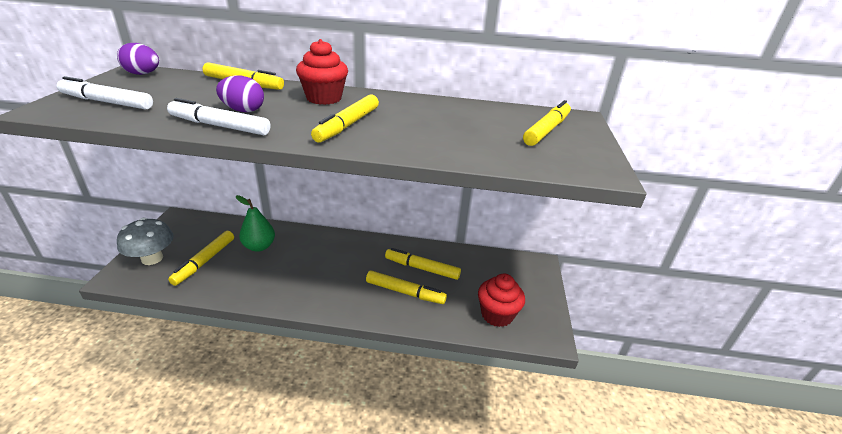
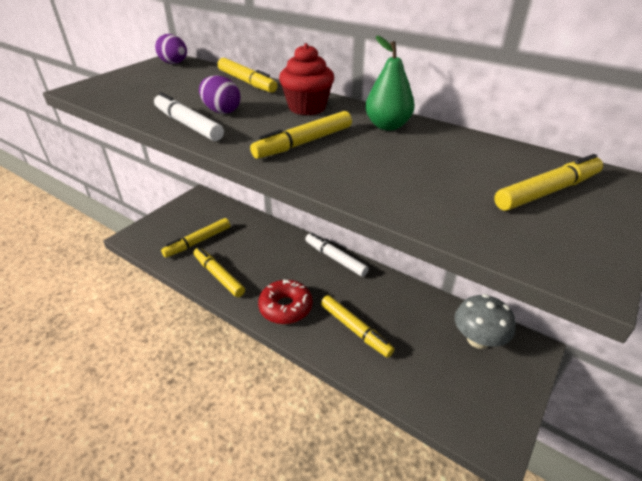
camera: 30 degrees right, 5 degrees up
(107, 102) = (126, 88): white marker -> white marker (335, 258)
(152, 258) = (162, 228): grey mushroom -> grey mushroom (478, 339)
(259, 246) = (247, 240): green pear -> green pear (387, 126)
(333, 293) = (285, 307): none -> red donut
(422, 268) = (387, 309): yellow marker -> yellow marker (219, 275)
(497, 315) = (443, 392): red cupcake -> none

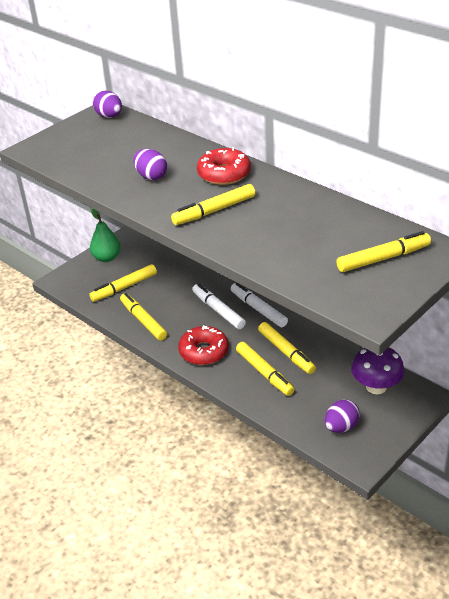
camera: 10 degrees right, 0 degrees up
(188, 124) = (124, 190): white marker -> white marker (218, 310)
(246, 82) = (175, 142): yellow marker -> yellow marker (286, 352)
(307, 107) = (224, 174): red cupcake -> red donut
(387, 126) = (287, 195): green pear -> green pear (107, 258)
(456, 394) = (341, 427): none -> purple egg
(478, 339) = (376, 386): grey mushroom -> purple mushroom

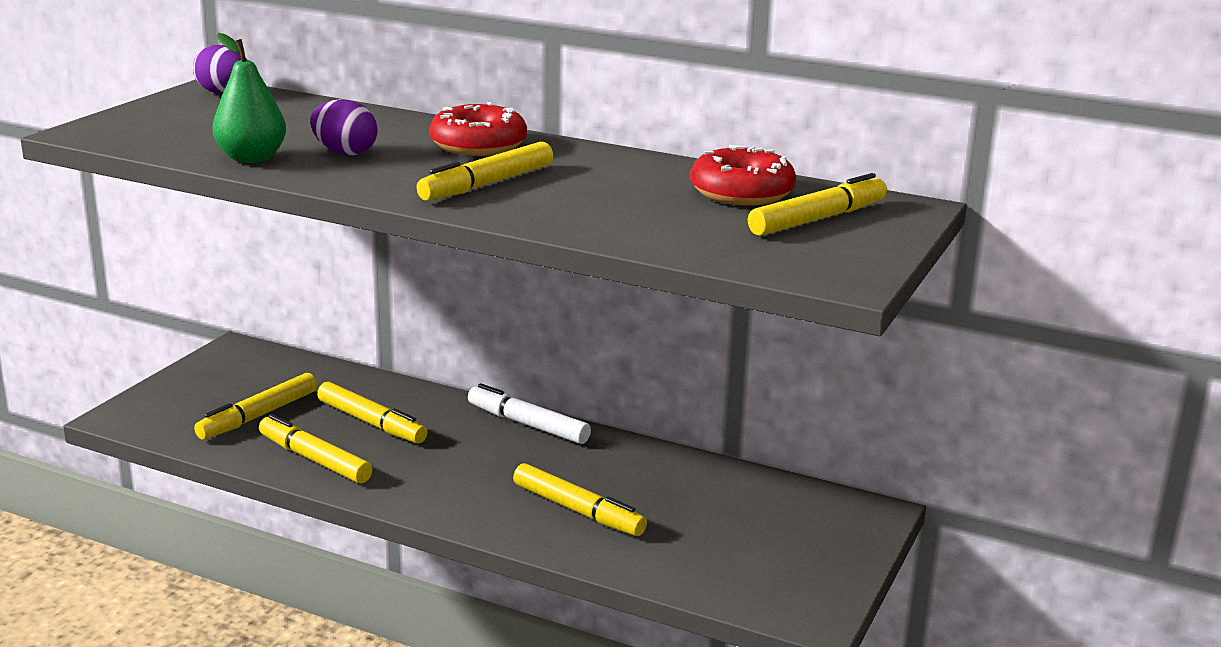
camera: 20 degrees left, 15 degrees down
(107, 258) = (208, 377): green pear -> green pear (252, 158)
(203, 351) = (450, 492): red donut -> red donut (741, 193)
(218, 310) = (454, 432): white marker -> none
(286, 352) = (604, 478): yellow marker -> yellow marker (371, 423)
(341, 427) = (751, 570): purple egg -> none
(376, 386) = (785, 508): purple mushroom -> none

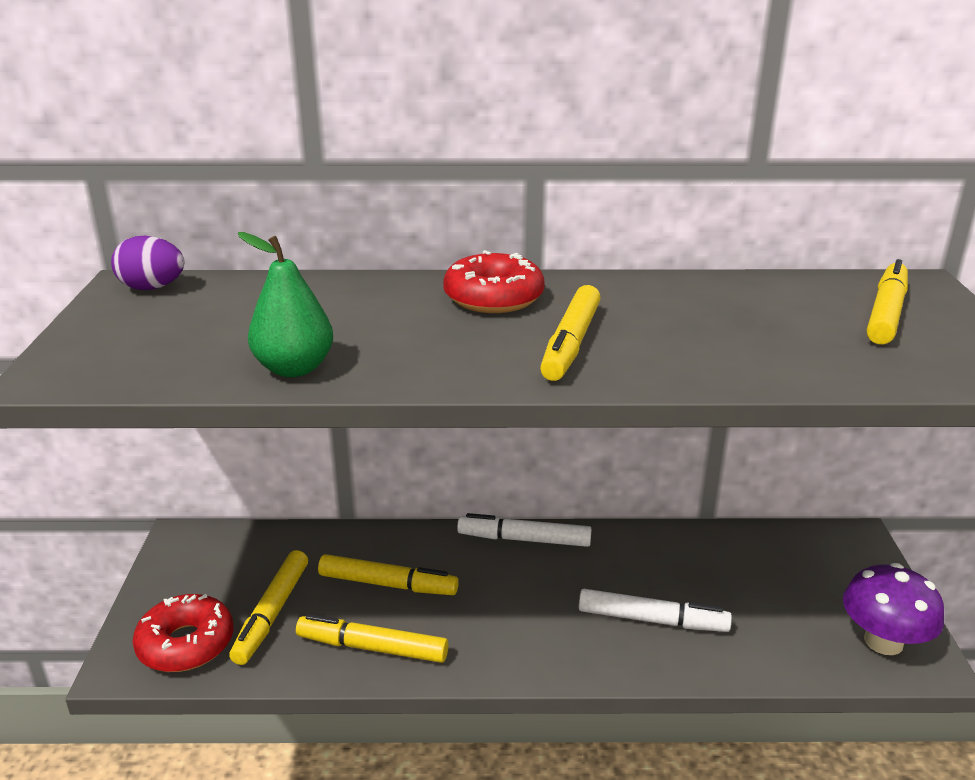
camera: 25 degrees left, 5 degrees up
(345, 153) = (381, 337): purple egg -> none
(578, 511) = (652, 620): yellow marker -> white marker
(741, 193) = (786, 299): red donut -> red donut (186, 644)
(788, 589) = (883, 641): none -> purple mushroom

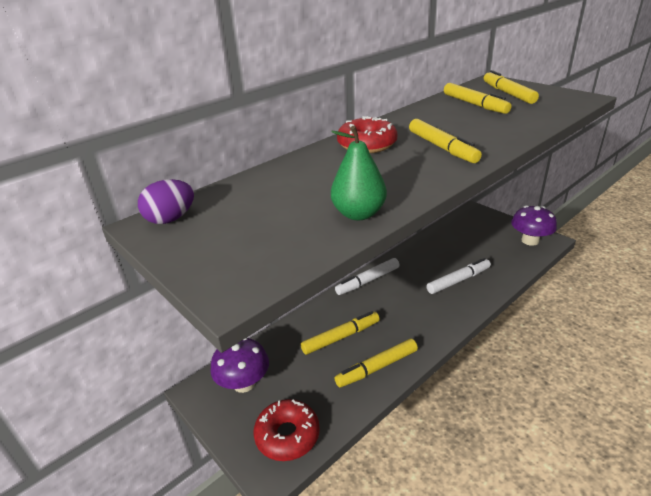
camera: 40 degrees left, 5 degrees up
(226, 561) = (244, 383): none -> purple mushroom
(272, 613) = (308, 388): yellow marker -> yellow marker (474, 104)

